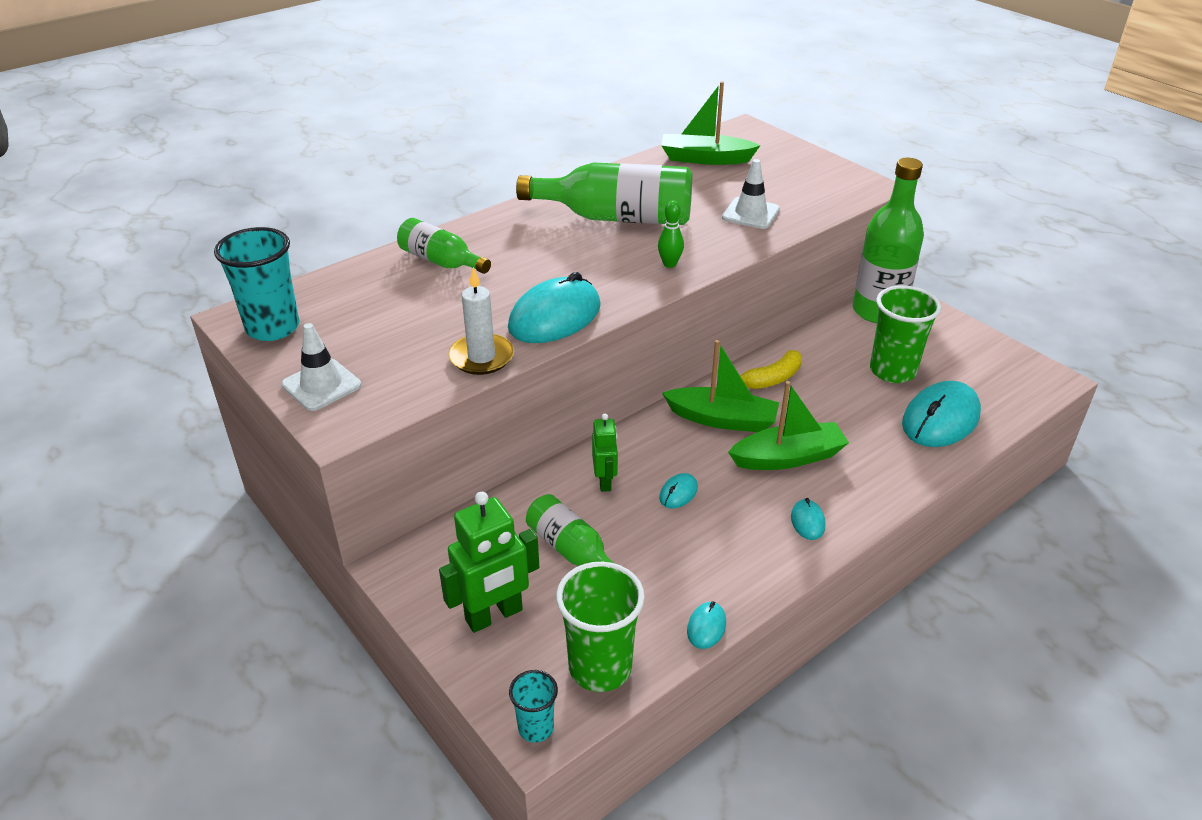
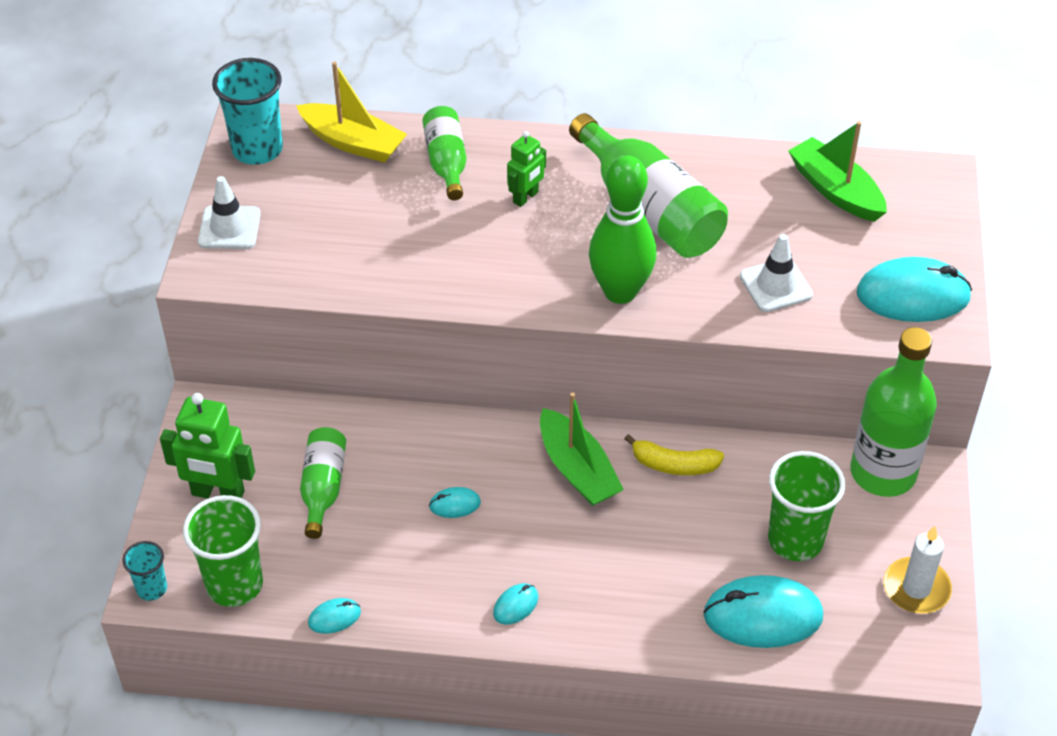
camera: 45 degrees right, 10 degrees up
(350, 285) = (353, 142): none -> yellow boat
(481, 357) = (358, 280): white candle -> white candle (916, 588)
(555, 317) = (457, 281): turquoise mouse -> turquoise mouse (913, 295)
(605, 481) = (416, 452): green robot -> green robot (526, 197)
(669, 264) = (620, 291): green bowling pin -> green bowling pin, size x2.26
(788, 457) = (580, 544): green boat -> none

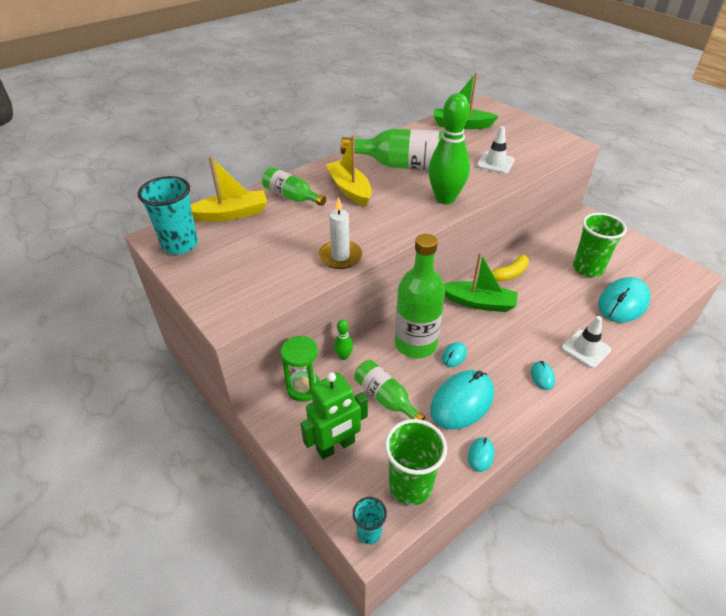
camera: 45 degrees left, 5 degrees down
(229, 228) = (214, 287): white traffic cone -> white traffic cone (585, 349)
(260, 412) = (303, 388): none -> green hourglass
(341, 410) = (343, 356): none -> green bowling pin
(526, 197) = (349, 189): green robot -> yellow boat
(883, 473) = (574, 227): green bottle -> green bottle (415, 344)
(913, 295) = (542, 140): turquoise mouse -> turquoise mouse (462, 402)
(916, 588) = (645, 255): white candle -> white candle (340, 256)

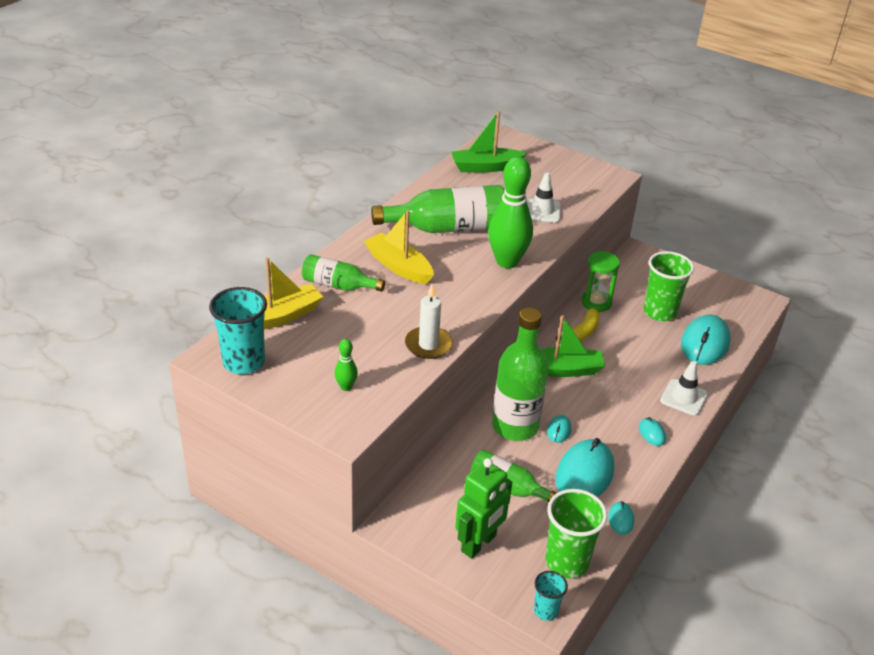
camera: 20 degrees left, 5 degrees down
(303, 388) = (418, 495): green hourglass -> green hourglass (596, 302)
(343, 356) = (445, 454): green bowling pin -> green bowling pin (346, 387)

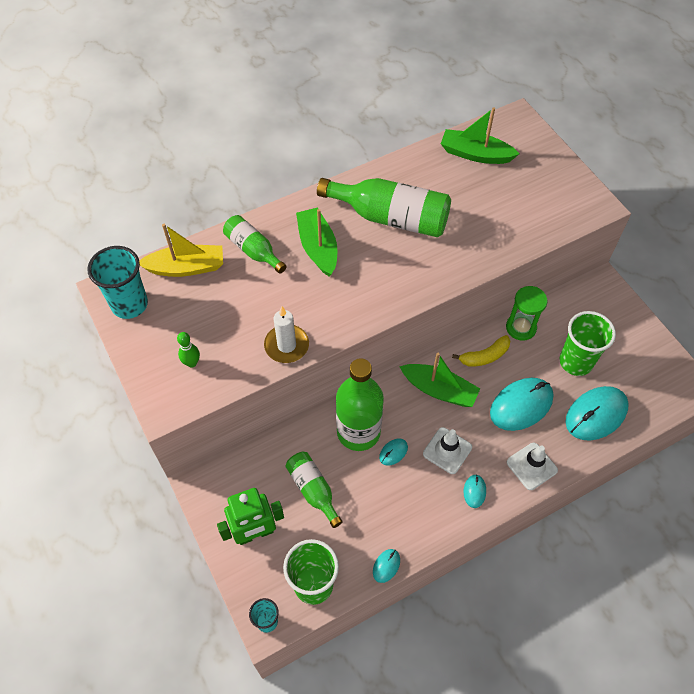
camera: 30 degrees right, 20 degrees up
(399, 266) = (318, 247): yellow boat -> green boat
(507, 262) = (418, 277): green bowling pin -> none
(542, 211) = (494, 227): white traffic cone -> white traffic cone (447, 450)
(584, 474) = (386, 506): turquoise mouse -> turquoise mouse (521, 405)

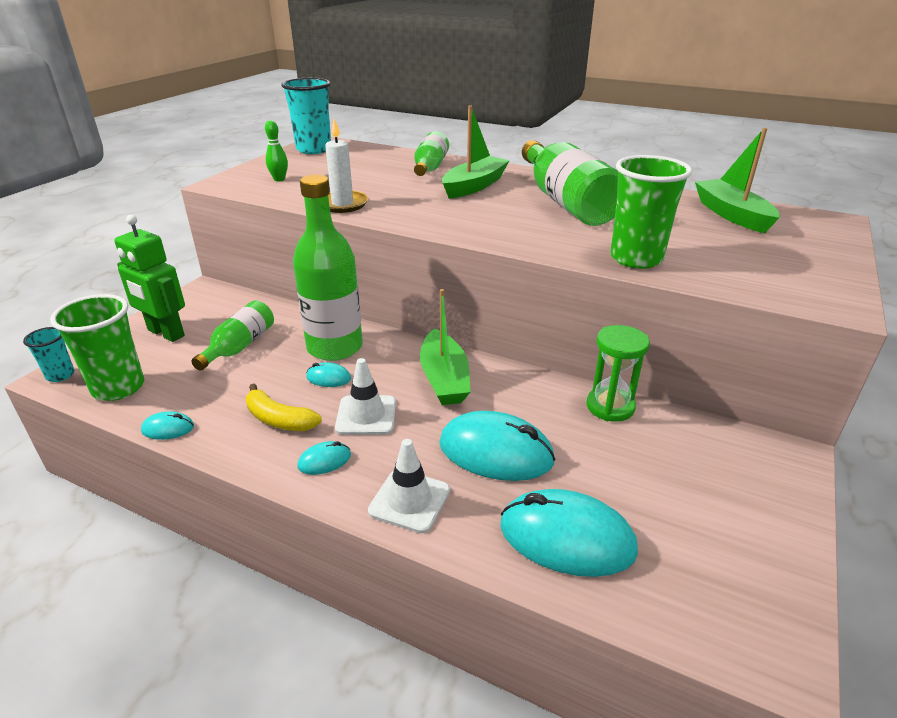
camera: 55 degrees right, 25 degrees down
(186, 267) = (376, 154): yellow boat -> none
(484, 356) = (530, 394): yellow banana -> yellow banana (279, 419)
(576, 362) = (627, 478): green cup -> green cup (636, 258)

